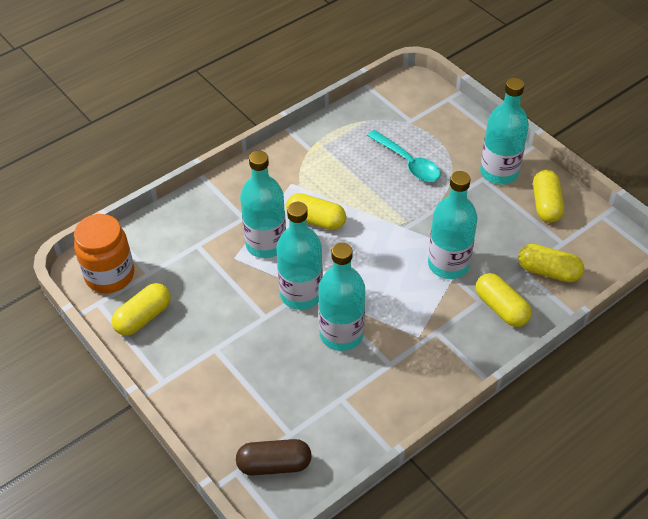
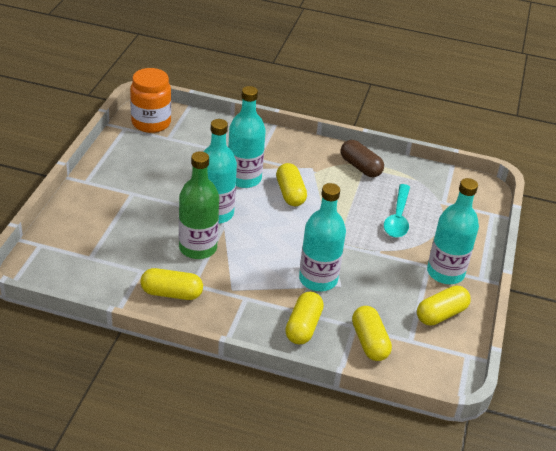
camera: 50 degrees right, 10 degrees down
(143, 317) = (130, 151): yellow capsule -> yellow capsule (171, 293)
(274, 464) = (59, 260): brown capsule -> brown capsule (360, 167)
(341, 334) = (198, 248): turquoise bottle -> green bottle

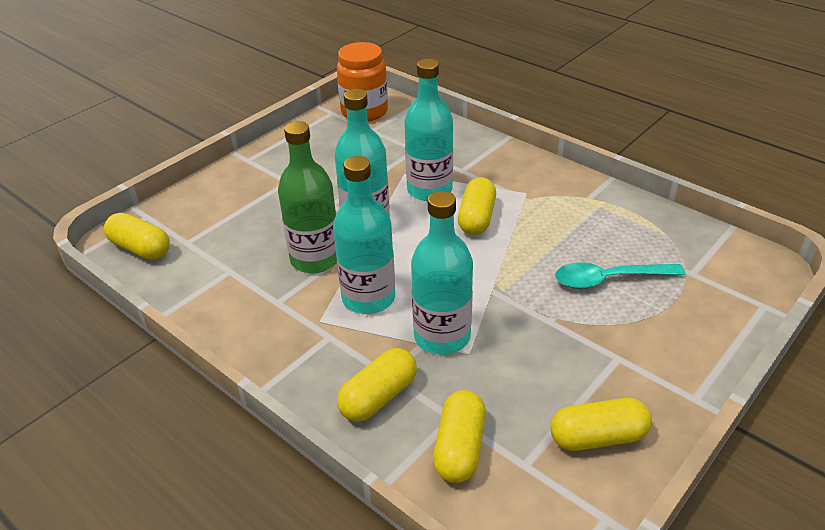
camera: 30 degrees right, 0 degrees up
(171, 293) = (243, 307): yellow capsule -> yellow capsule (140, 248)
(360, 167) = (593, 204): brown capsule -> none
(398, 218) = (609, 279): turquoise spoon -> turquoise spoon turned 45 degrees clockwise
(445, 273) = (640, 375): turquoise bottle -> turquoise bottle (368, 298)

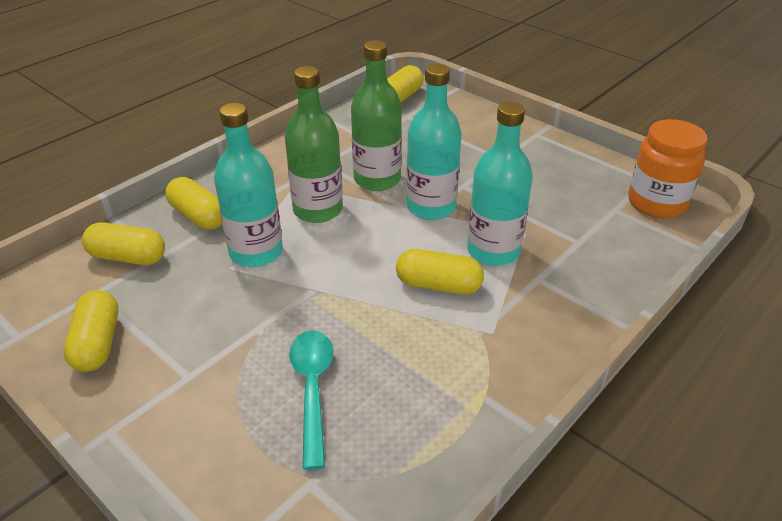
camera: 90 degrees right, 0 degrees up
(368, 298) = (318, 210): turquoise bottle -> green bottle

